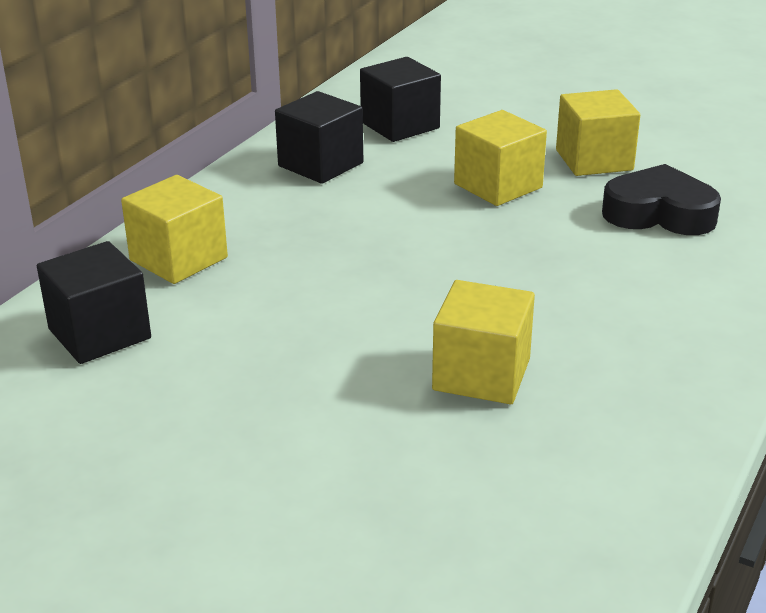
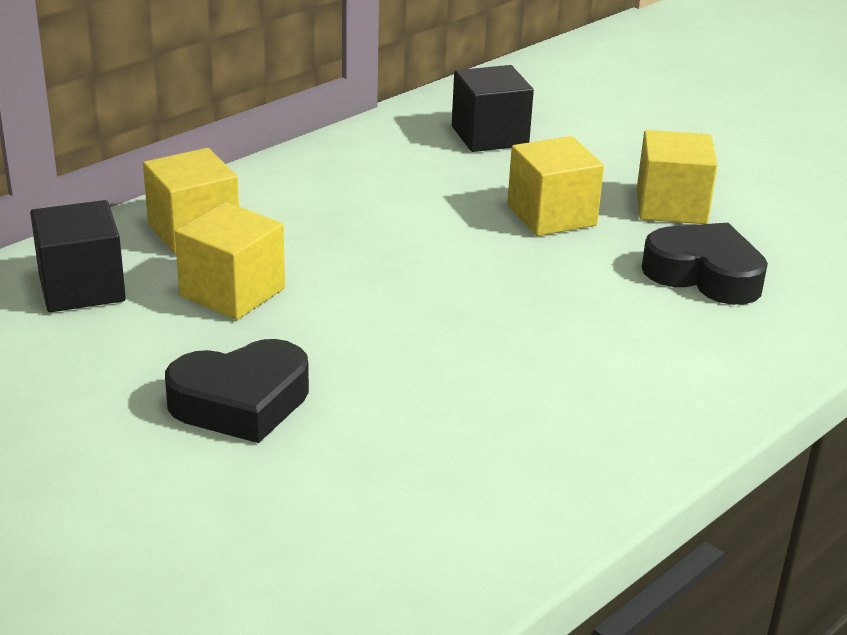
camera: 15 degrees right, 0 degrees up
(320, 164) = (385, 163): black cube -> none
(323, 412) = (241, 402): none -> black heart
(481, 374) = (414, 399): yellow cube -> yellow cube (232, 292)

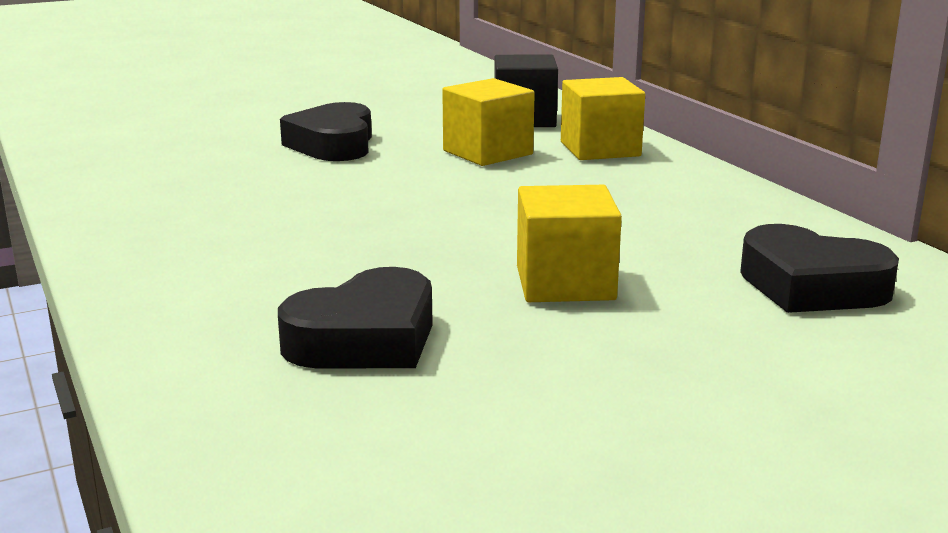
camera: 110 degrees right, 10 degrees down
(489, 136) = (811, 286): black cube -> black heart
(671, 206) = (557, 361): yellow cube -> none

